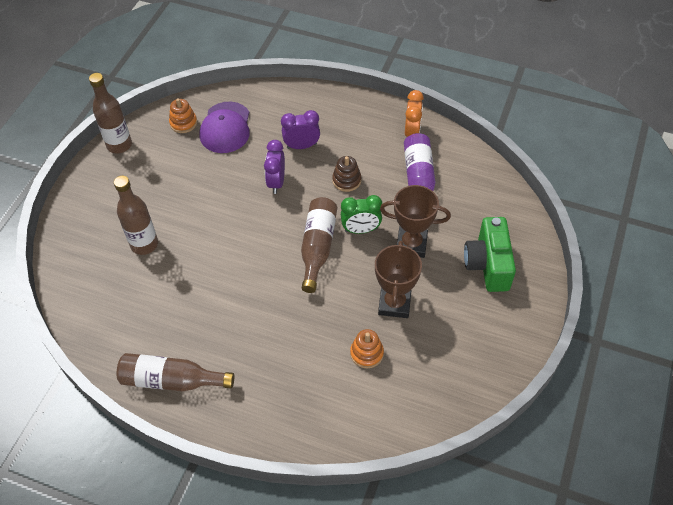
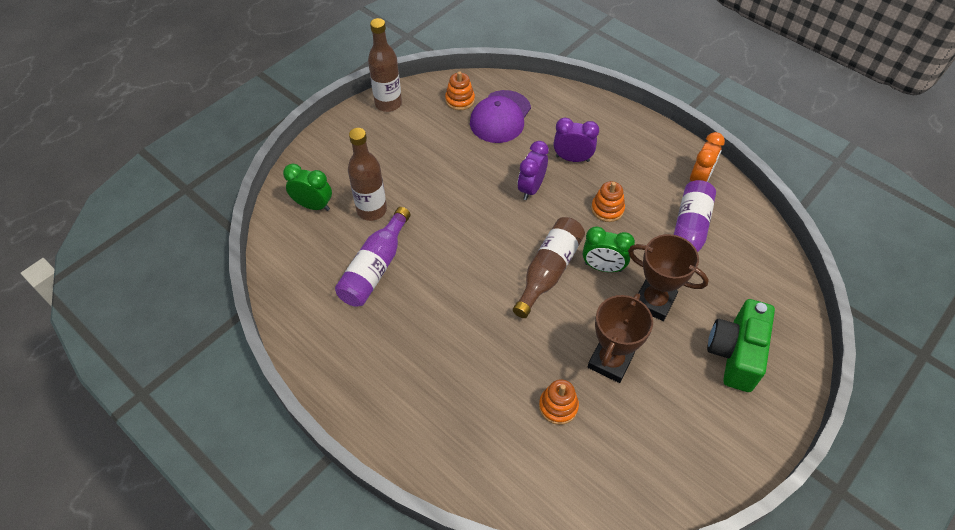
camera: 20 degrees right, 0 degrees up
(89, 257) = (313, 205): none -> green clock
(168, 293) = (375, 268): none -> purple bottle
(172, 380) = (341, 361): brown bottle -> none
(346, 180) = (607, 209): brown stacking toy -> orange stacking toy

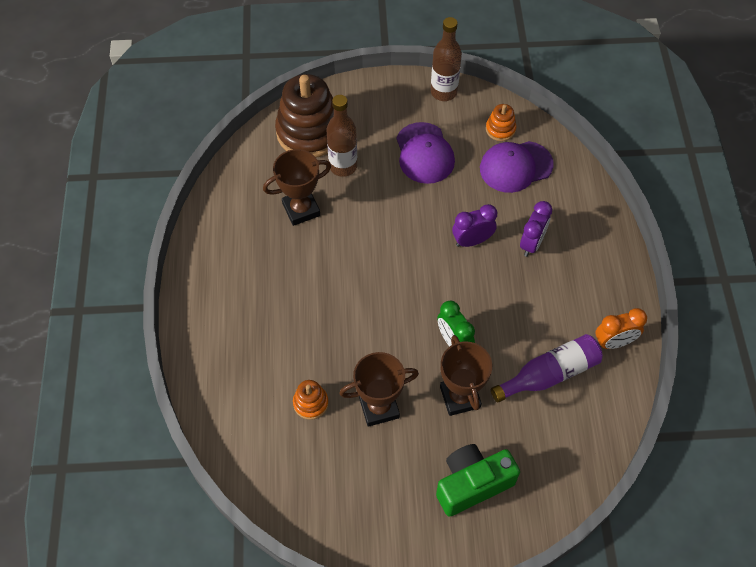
camera: 45 degrees right, 5 degrees up
(313, 205) = (309, 132): green clock -> brown stacking toy
(375, 268) = (301, 209): purple bottle -> brown trophy
(424, 155) = (424, 153): none -> purple cap
(548, 271) = (412, 311): brown bottle -> none
(572, 158) = (531, 243): purple clock -> purple clock turned 60 degrees clockwise
(607, 209) = (510, 303): orange stacking toy -> none

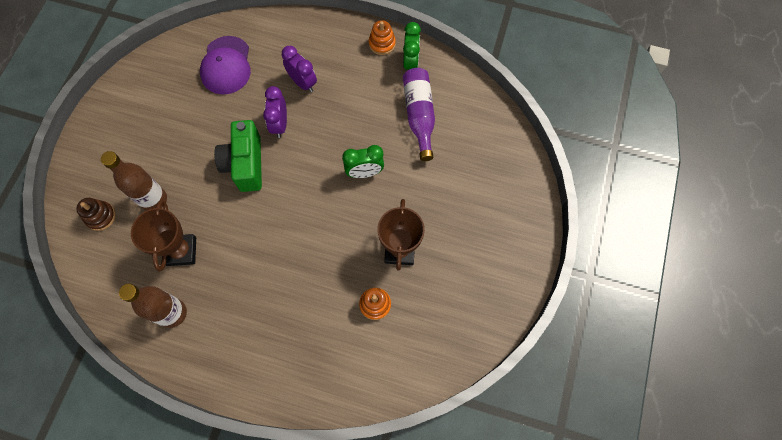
camera: 70 degrees left, 10 degrees up
(309, 132) = (100, 216): brown stacking toy -> brown stacking toy, size x0.45
(424, 153) = (176, 129): purple cap -> none
(443, 92) = (121, 90): brown bottle -> brown bottle (173, 313)
(460, 397) = (414, 186): brown trophy -> none
(472, 484) = (487, 204): green camera -> green camera (245, 164)
(500, 129) = (184, 62): orange stacking toy -> orange stacking toy (382, 44)
(613, 342) = (410, 62): orange clock -> green clock

